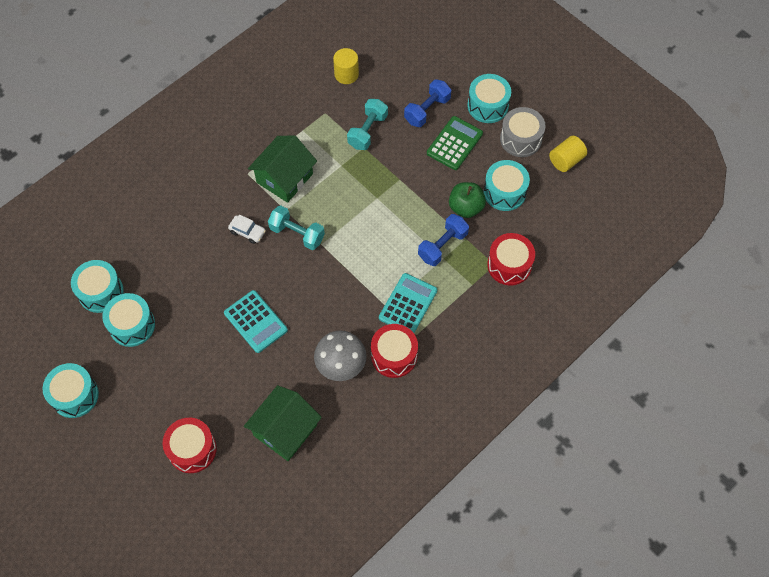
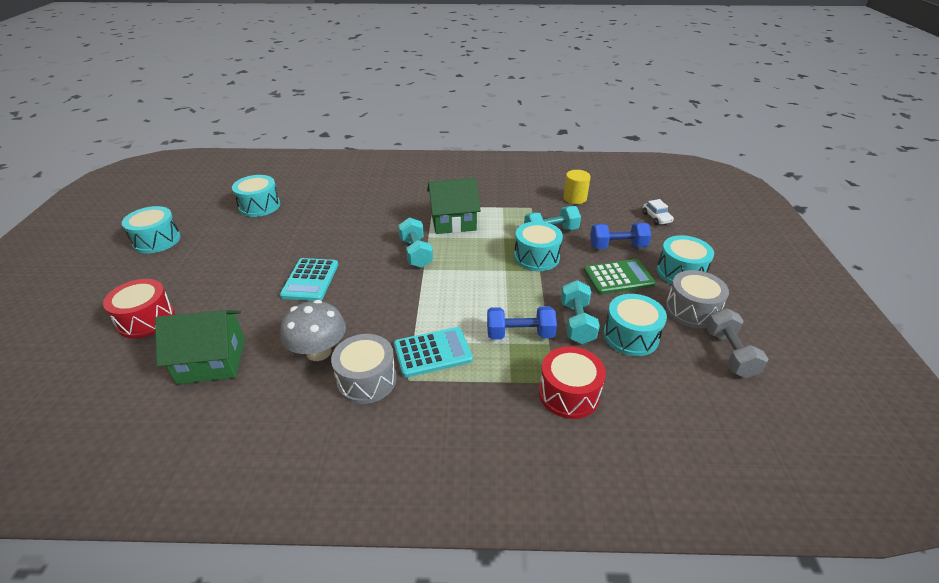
camera: 45 degrees right, 25 degrees down
(132, 325) = (244, 231): turquoise drum -> turquoise drum (536, 257)
(247, 232) = (386, 232): white car -> white car (656, 218)
(394, 356) = (367, 380): red drum -> grey drum
(466, 207) = (577, 323): green apple -> turquoise dumbbell
(566, 160) = (730, 354): yellow cylinder -> grey dumbbell

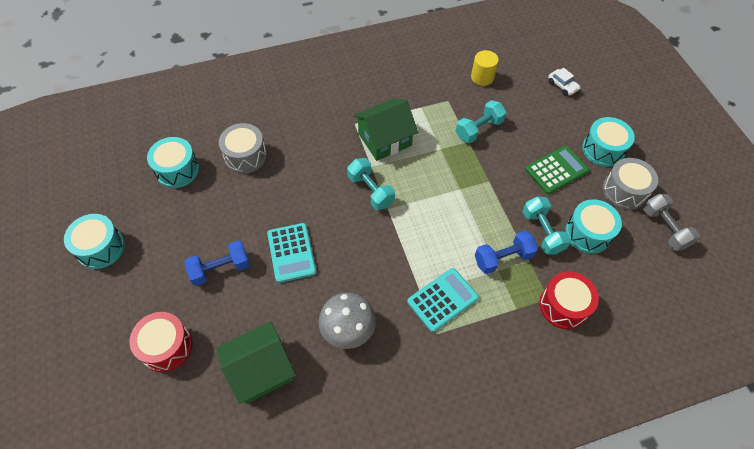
camera: 20 degrees left, 20 degrees up
(367, 380) = (404, 345): grey drum -> grey drum (245, 156)
(536, 257) = (479, 165): turquoise drum -> none
(617, 246) = (542, 132): blue dumbbell -> blue dumbbell (220, 269)

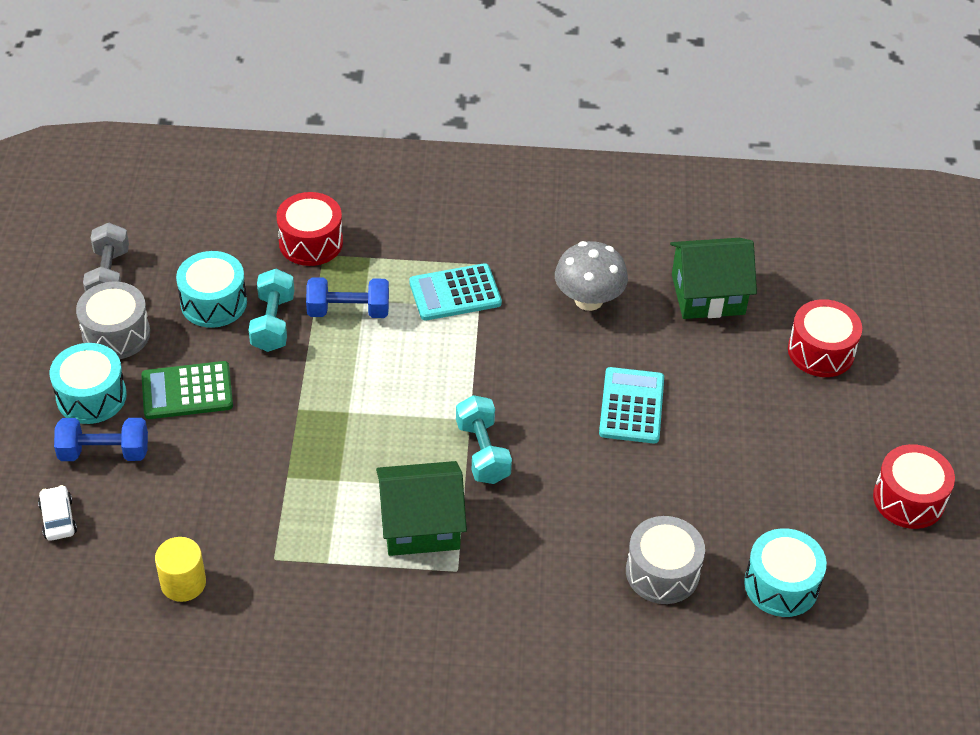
camera: 160 degrees left, 10 degrees down
(101, 248) = (908, 499): turquoise drum -> red drum
(220, 269) = (736, 416): blue dumbbell -> blue dumbbell (104, 452)
(479, 129) = (257, 491): turquoise dumbbell -> none

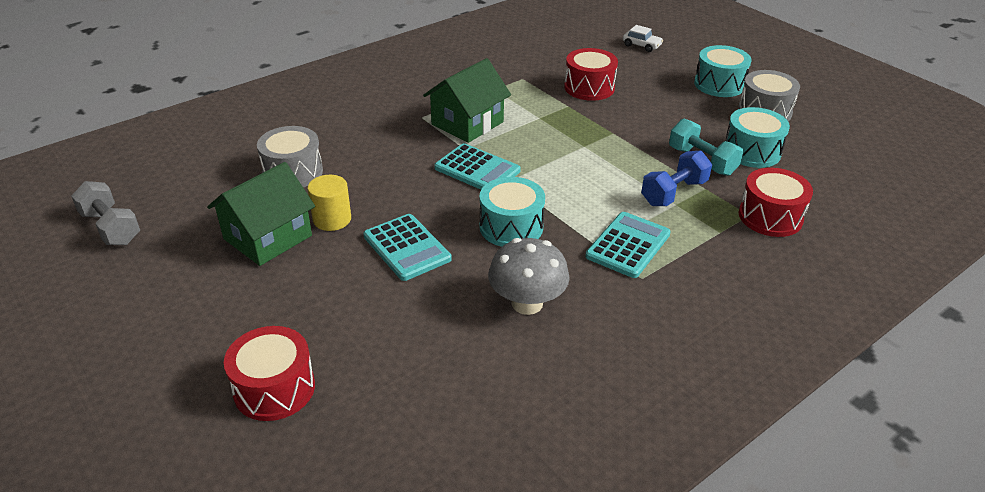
camera: 140 degrees right, 10 degrees down
(104, 452) = (669, 71): blue dumbbell -> none
(109, 276) = (827, 131): grey dumbbell -> grey dumbbell (111, 228)
(183, 583) = (549, 54): yellow cylinder -> yellow cylinder (332, 219)
(187, 391) = (681, 109): green calculator -> none
(482, 452) = (477, 169): turquoise dumbbell -> turquoise calculator
(708, 294) = (430, 375): green house -> green house (268, 237)
(781, 585) = (201, 204): turquoise drum -> turquoise drum (511, 227)
(908, 499) = (117, 307): red drum -> red drum (589, 87)

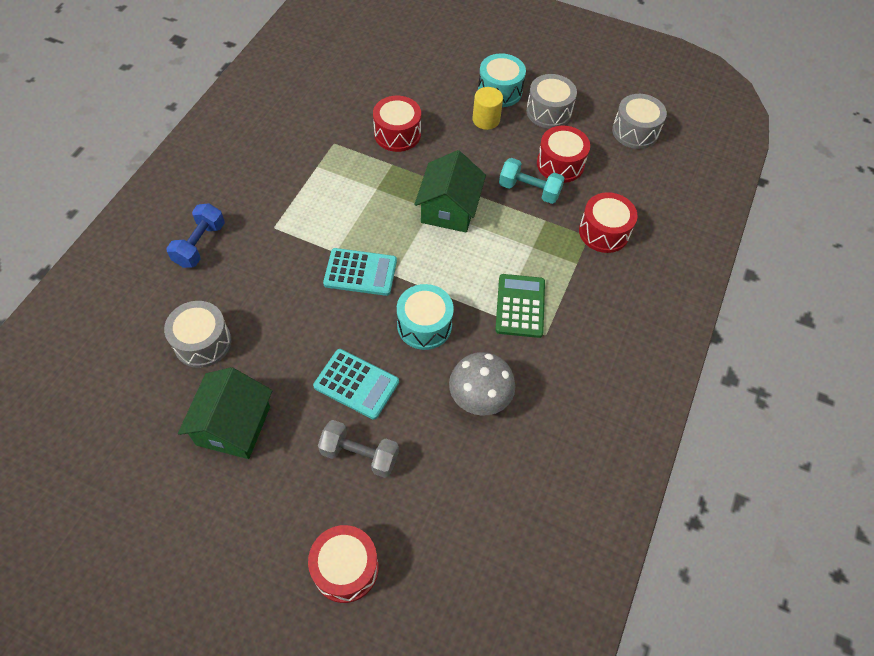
camera: 30 degrees left, 20 degrees up
(111, 228) = (82, 480): grey dumbbell -> grey dumbbell (359, 455)
(332, 219) = (275, 381): yellow cylinder -> yellow cylinder (486, 120)
(467, 123) = (319, 219): green house -> green house (449, 209)
(628, 245) = (520, 306): turquoise calculator -> green calculator
(641, 45) = (413, 61): white car -> none
(674, 193) = (525, 235): blue dumbbell -> blue dumbbell (200, 244)
(752, 151) = (560, 164): turquoise drum -> red drum
(861, 150) = (635, 131): none -> grey drum

